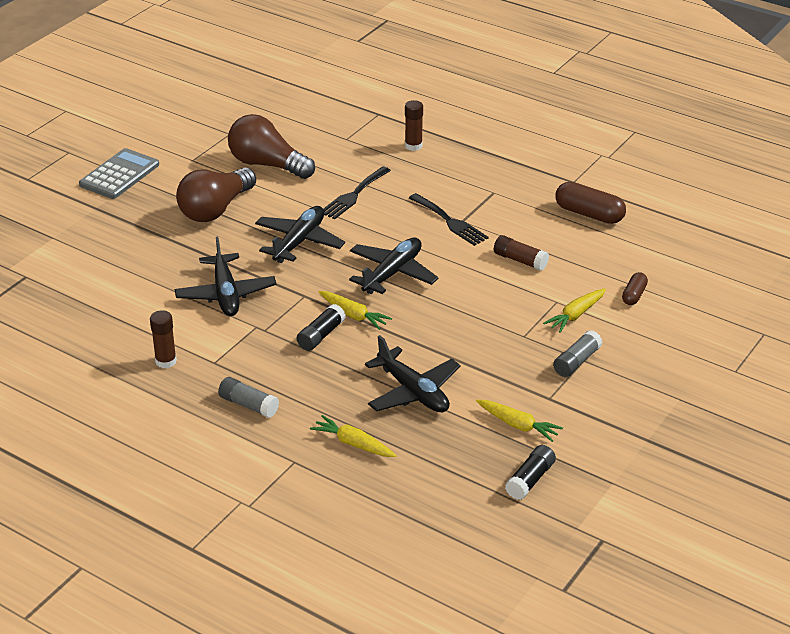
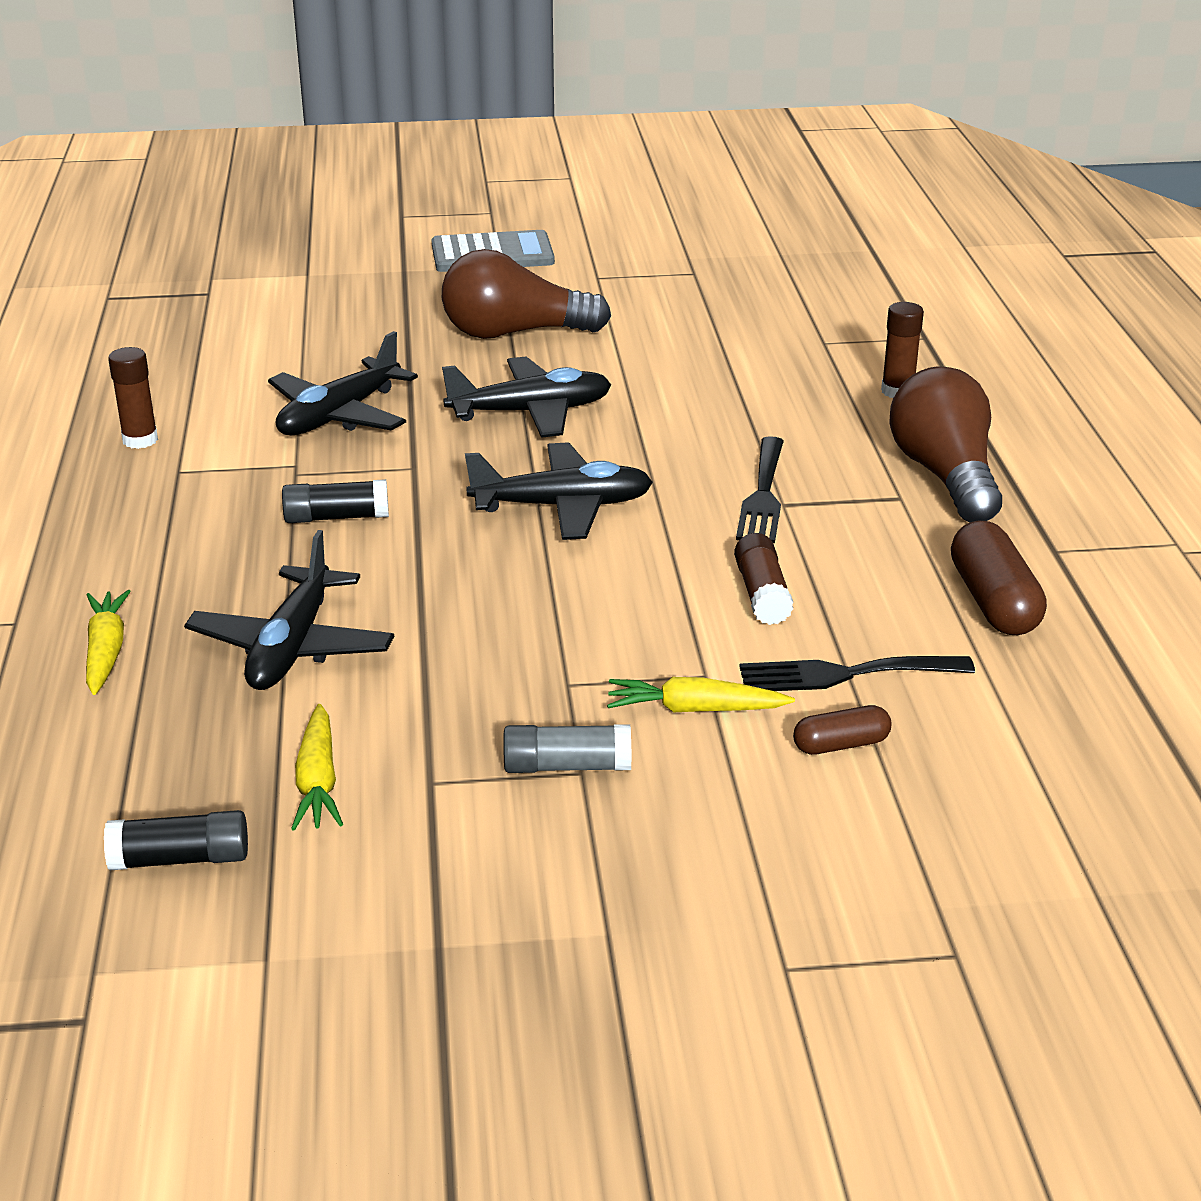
camera: 50 degrees right, 5 degrees down
(249, 405) = (109, 534): grey glue stick -> none
(267, 165) = (668, 321): brown light bulb -> brown light bulb (945, 475)
(353, 315) = (418, 520): yellow carrot -> none
(354, 195) = (702, 402): black fork -> black fork (844, 674)

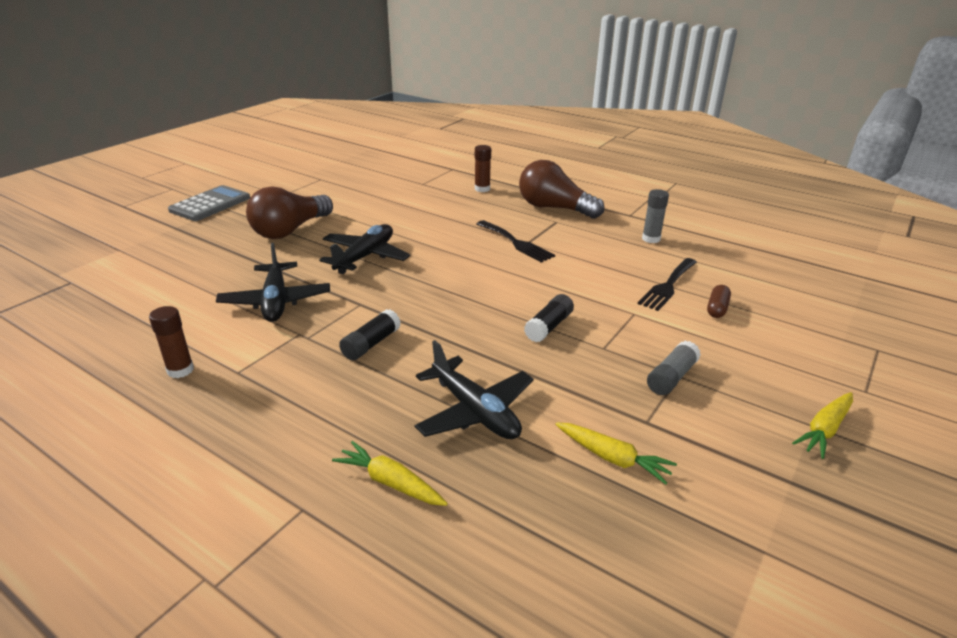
camera: 50 degrees left, 0 degrees up
(180, 859) = (642, 545): black glue stick -> black glue stick (549, 327)
(562, 506) = (457, 285): black plane -> none
(695, 709) = (659, 327): yellow carrot -> yellow carrot (824, 430)
(762, 594) = (589, 275): brown glue stick -> none
(993, 602) = (651, 239): brown capsule -> grey glue stick

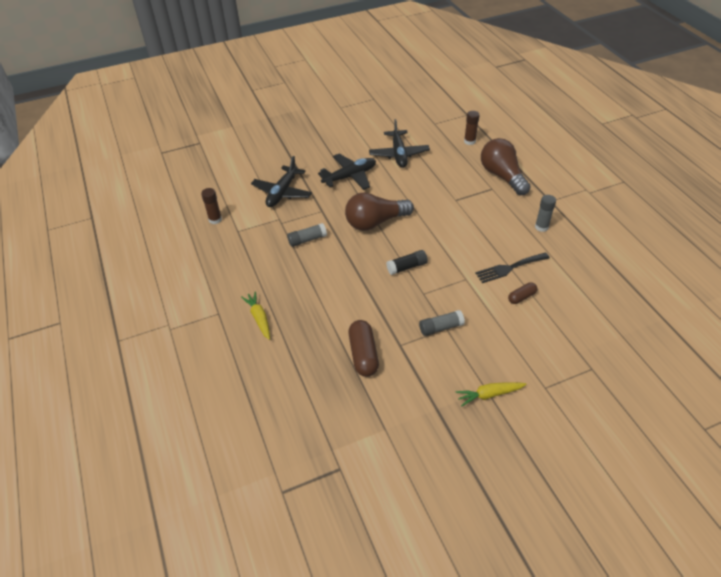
camera: 35 degrees right, 15 degrees up
(210, 204) = (296, 103): grey calculator -> none
(290, 230) = (324, 140): brown light bulb -> brown light bulb (375, 222)
(371, 344) = (307, 239): black glue stick -> grey glue stick
(474, 411) = (323, 300): black plane -> black plane (399, 154)
(516, 243) = (447, 197): black fork -> none
(612, 458) = (363, 354): yellow carrot -> brown capsule

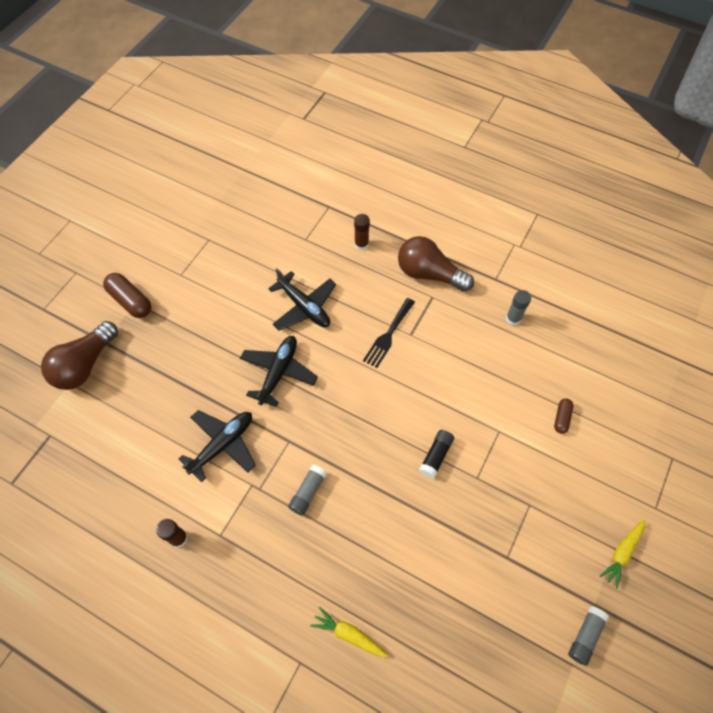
camera: 40 degrees left, 15 degrees up
(282, 192) = (222, 445): black plane -> black plane turned 120 degrees counterclockwise
(363, 354) = (485, 596): brown capsule -> brown capsule (130, 301)
(375, 222) = (357, 418): brown light bulb -> brown light bulb (85, 365)
(441, 327) = (525, 508): grey glue stick -> grey glue stick (585, 636)
(509, 268) = (525, 390): black fork -> black fork (388, 335)

